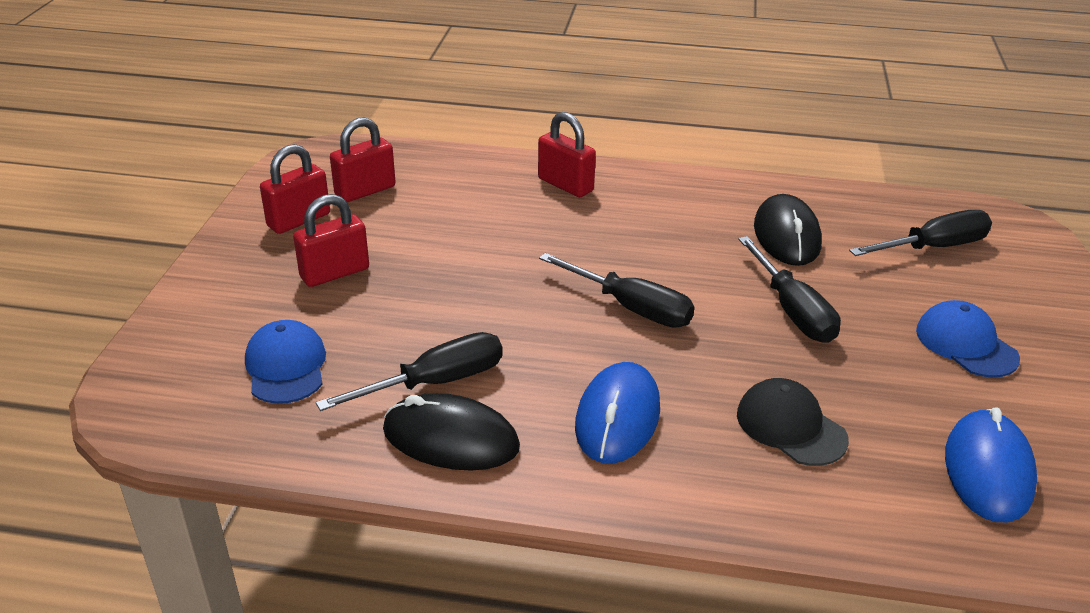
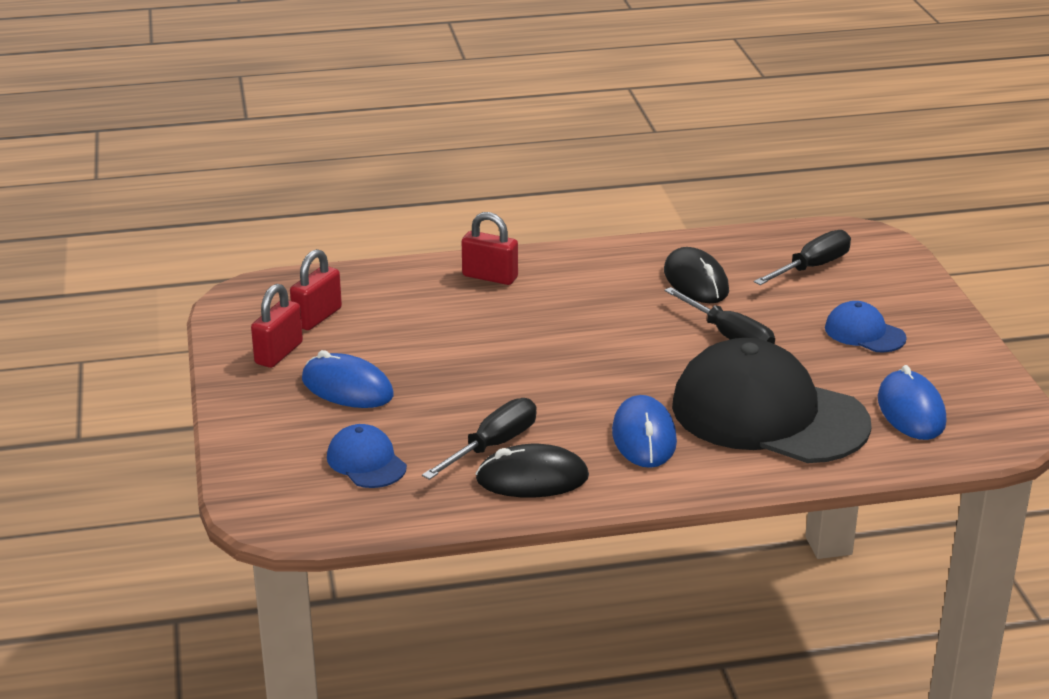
camera: 20 degrees left, 5 degrees down
(335, 273) = (347, 387): red padlock -> blue mouse
(631, 308) = (607, 361): black screwdriver -> none
(790, 426) = (768, 414): black cap -> black cap, size x2.24

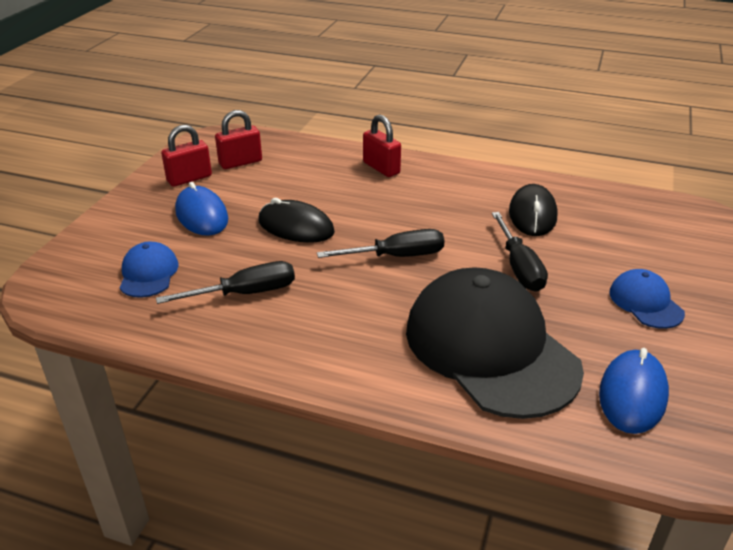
camera: 30 degrees right, 5 degrees up
(532, 478) = (243, 332): black mouse -> black mouse (296, 227)
(644, 437) = (365, 329): blue mouse -> none
(812, 267) = (643, 231): black screwdriver -> black screwdriver (397, 256)

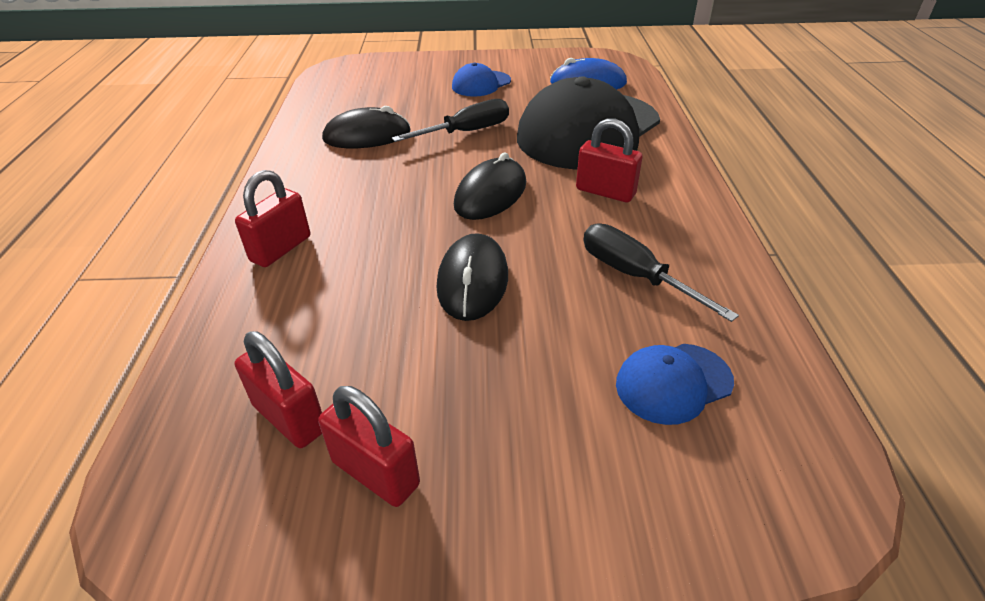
camera: 110 degrees left, 5 degrees up
(201, 215) = (494, 393): blue mouse -> none
(362, 318) = (605, 192): none -> red padlock
(397, 256) = (490, 194): black screwdriver -> black mouse

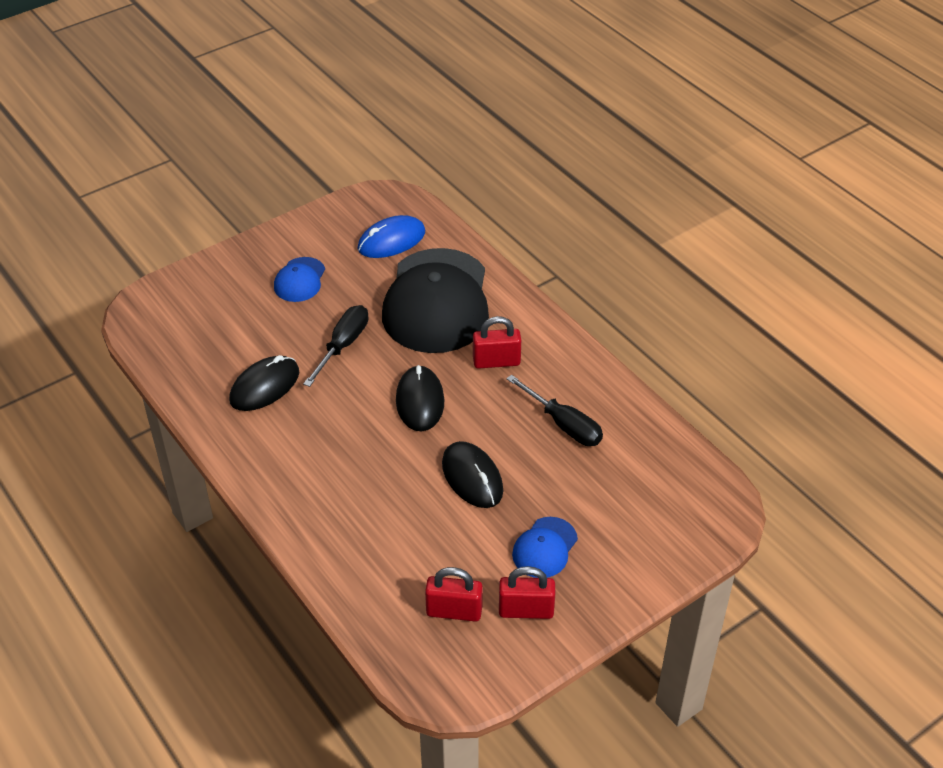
camera: 35 degrees left, 5 degrees up
(281, 249) = (321, 518): red padlock -> none
(634, 275) = (564, 425): black screwdriver -> black screwdriver turned 150 degrees counterclockwise
(673, 383) = (630, 485): blue cap -> blue cap (544, 548)

